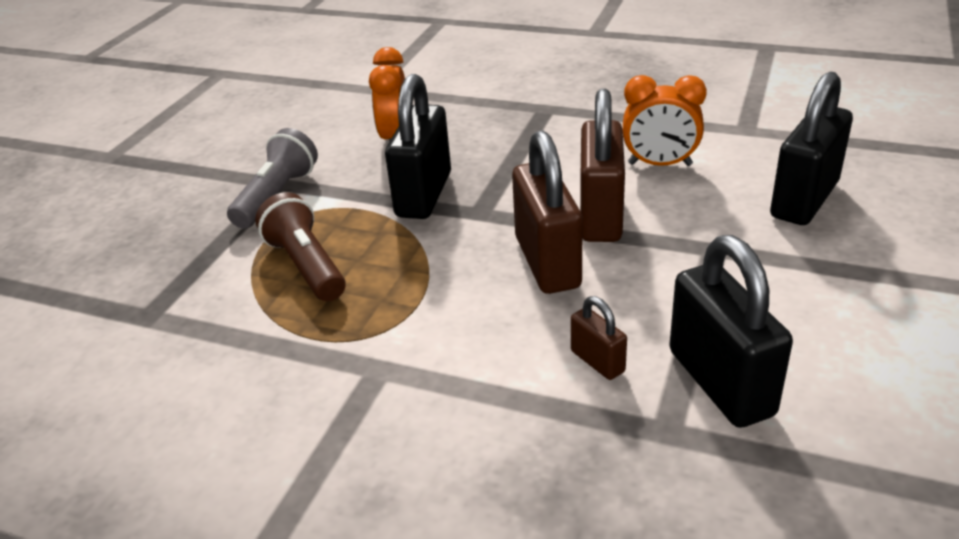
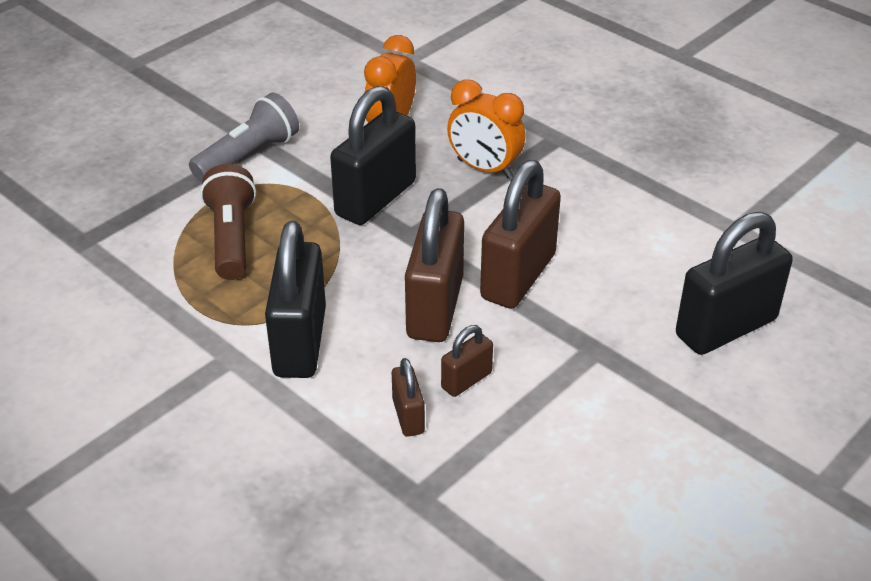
camera: 20 degrees right, 5 degrees up
(625, 312) = (466, 380): none -> brown padlock
(660, 164) = (618, 240): orange clock -> orange clock (484, 169)
(720, 382) = (495, 474): black padlock -> black padlock (300, 342)

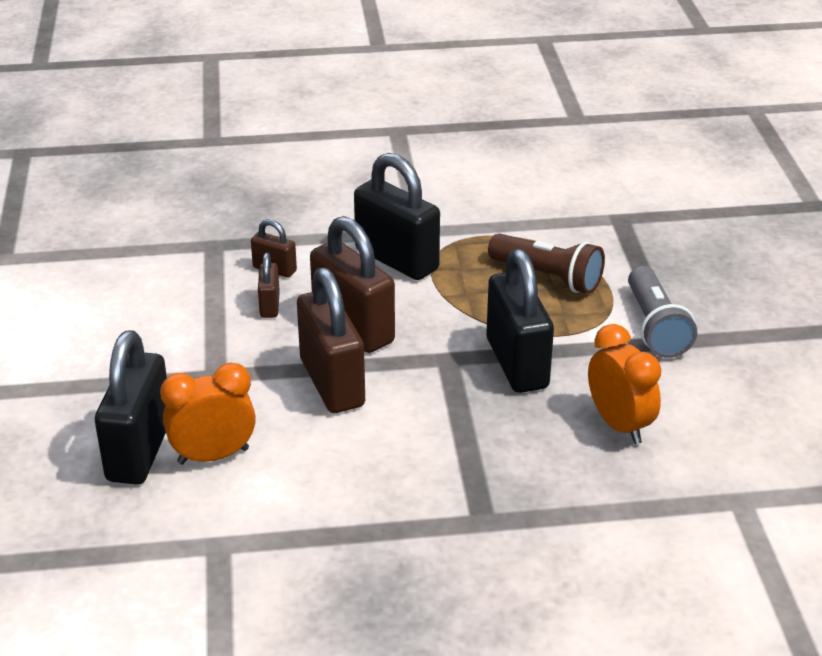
camera: 130 degrees right, 5 degrees down
(484, 169) = (488, 444): orange clock -> orange clock (213, 456)

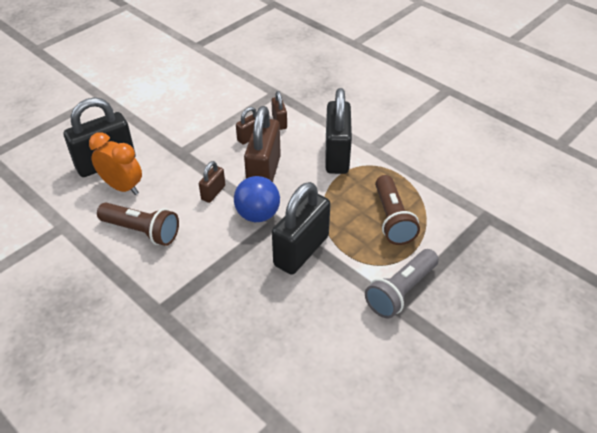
camera: 50 degrees right, 10 degrees up
(324, 474) = (142, 231): none -> brown flashlight
(332, 383) = (213, 192): brown padlock -> brown padlock, size x0.49
(417, 366) = (258, 214): none -> blue ball
(619, 425) = (292, 325): orange clock -> none

